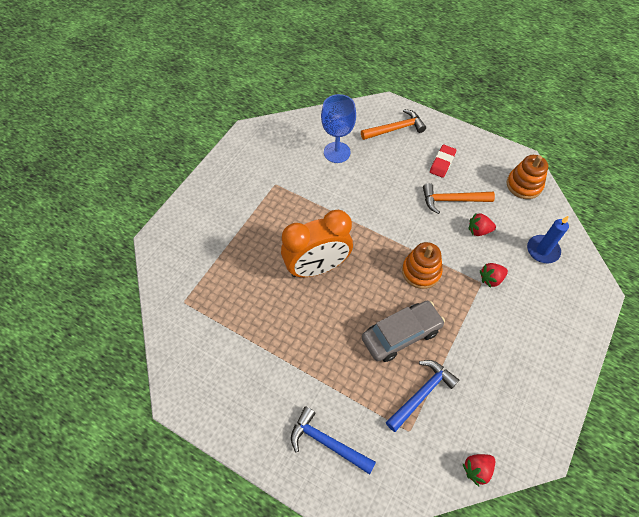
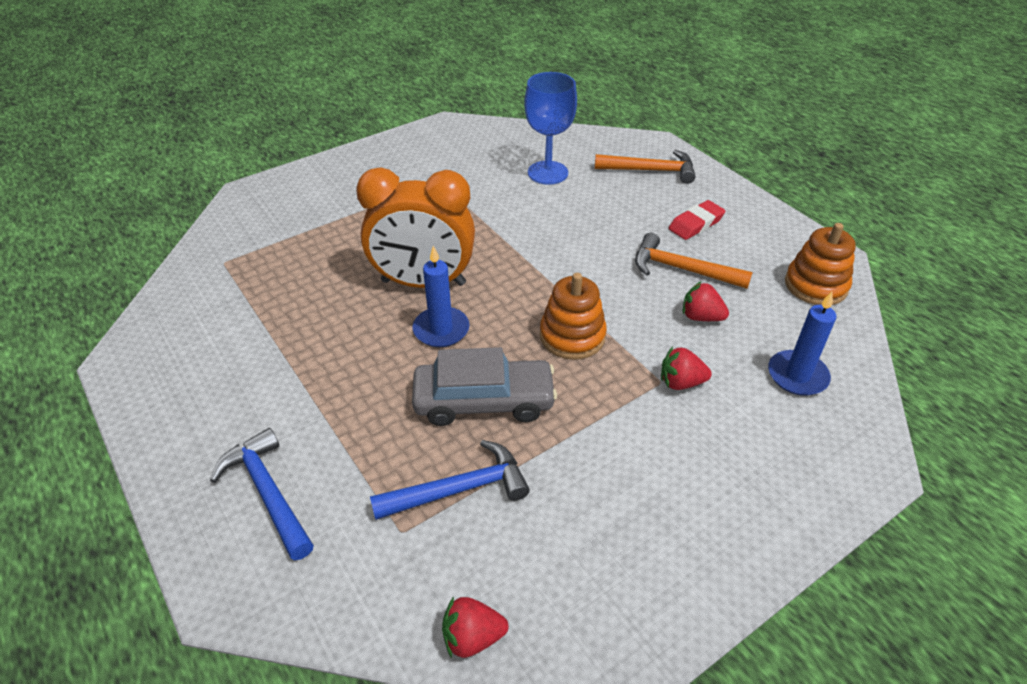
camera: 25 degrees right, 15 degrees down
(348, 297) = (441, 329): none -> blue candle

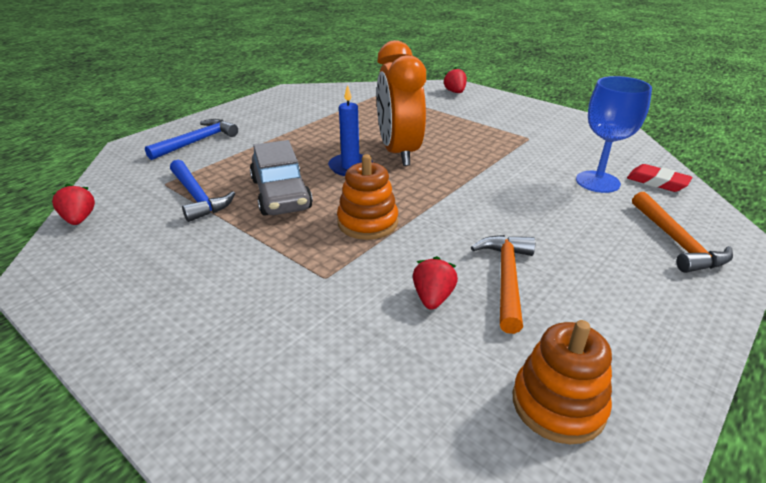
camera: 75 degrees right, 10 degrees down
(681, 382) = (328, 290): red strawberry -> red strawberry (455, 92)
(696, 224) = (601, 283): red eraser -> red eraser (657, 182)
(797, 375) = (365, 383): blue candle -> none

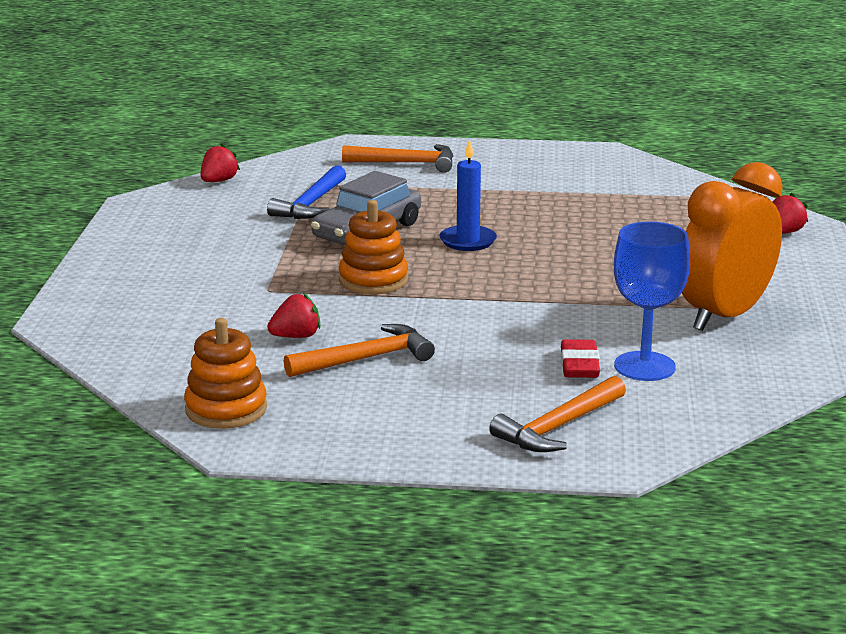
camera: 55 degrees right, 10 degrees down
(197, 141) = (406, 163): blue hammer -> orange hammer
(399, 152) = (540, 252): orange clock -> orange clock (724, 316)
(657, 182) = (704, 400): red eraser -> red eraser (579, 365)

